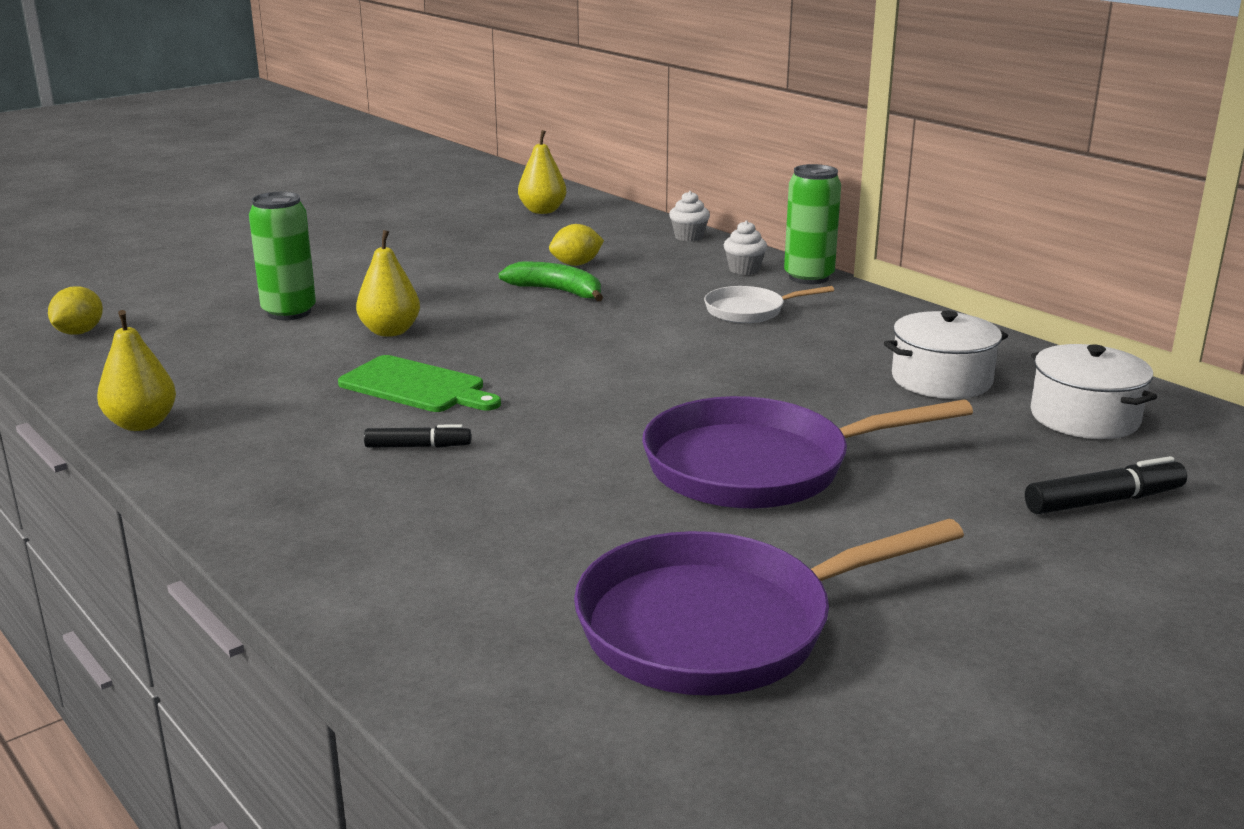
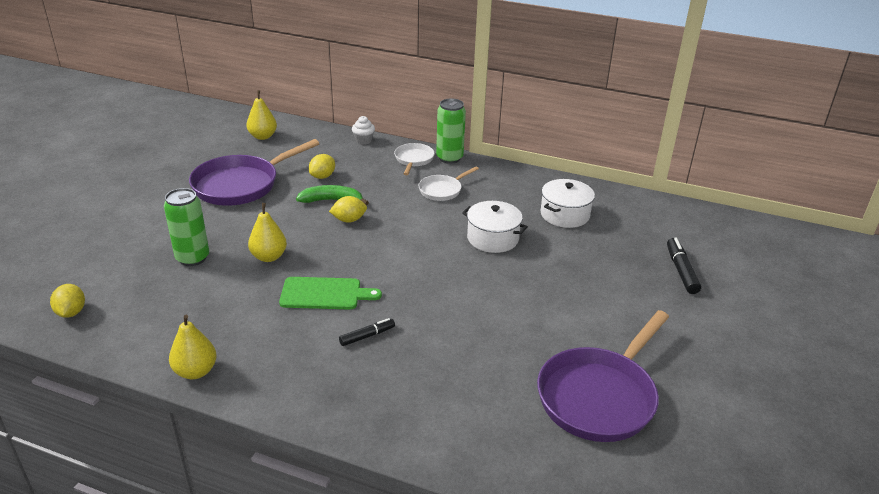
camera: 30 degrees left, 10 degrees up
(556, 316) = (349, 220): none -> yellow lemon
(744, 270) = (413, 160): white cupcake -> white pan
(758, 467) = (535, 296): purple pan -> purple pan (241, 185)
(1084, 417) = (637, 222): white pot -> white pot (492, 238)
(1104, 501) = (681, 271): black marker -> black marker turned 45 degrees counterclockwise

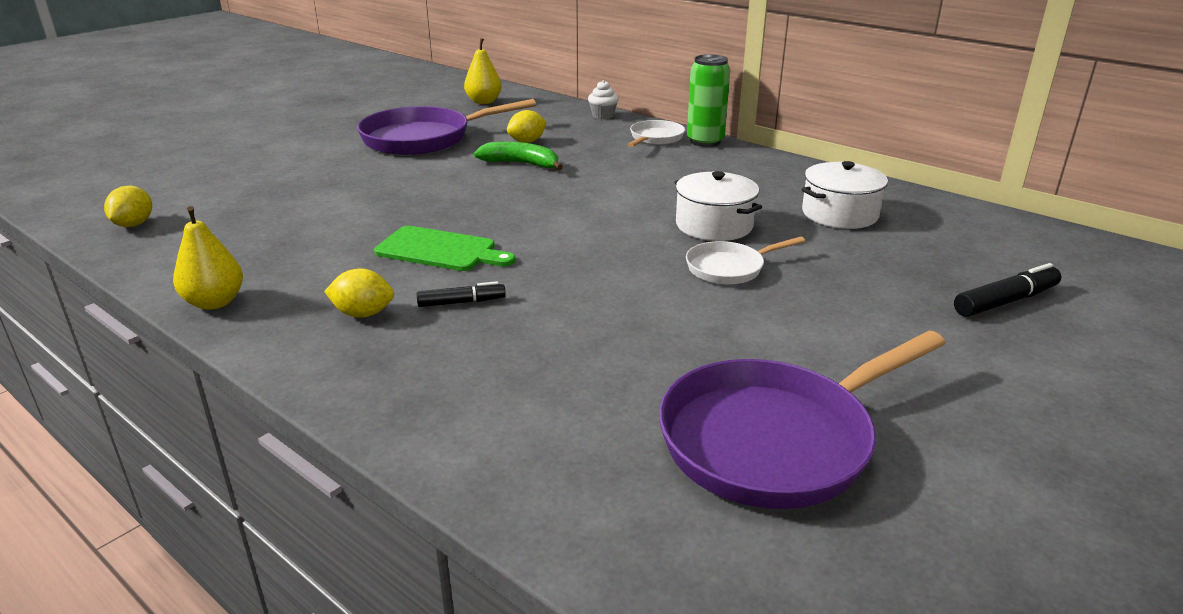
camera: 20 degrees right, 5 degrees down
(192, 258) = (311, 195): green can -> none
(269, 257) = (401, 205): yellow pear -> none
(349, 220) = (529, 184): yellow lemon -> yellow lemon (363, 314)
(442, 190) = (674, 170): white pan -> white pan (729, 268)
(681, 271) = (1005, 301): black marker -> black marker turned 45 degrees clockwise

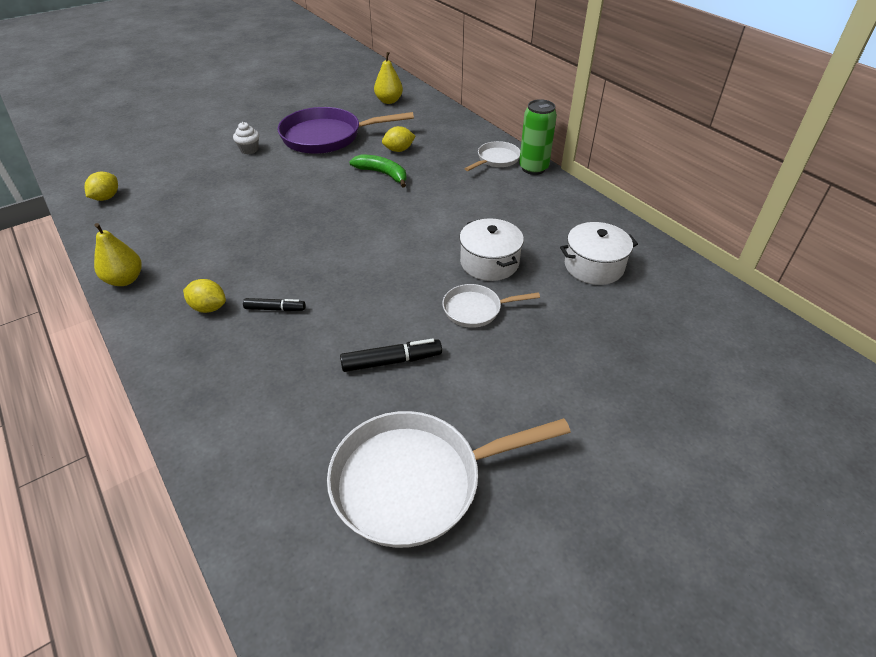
camera: 15 degrees right, 15 degrees up
(440, 250) = (285, 255): green cutting board -> none
(603, 116) = (470, 128): white cupcake -> white cupcake (249, 150)
(775, 440) = (415, 481): purple pan -> white pan
(1005, 301) = (669, 385): black marker -> black marker (391, 361)

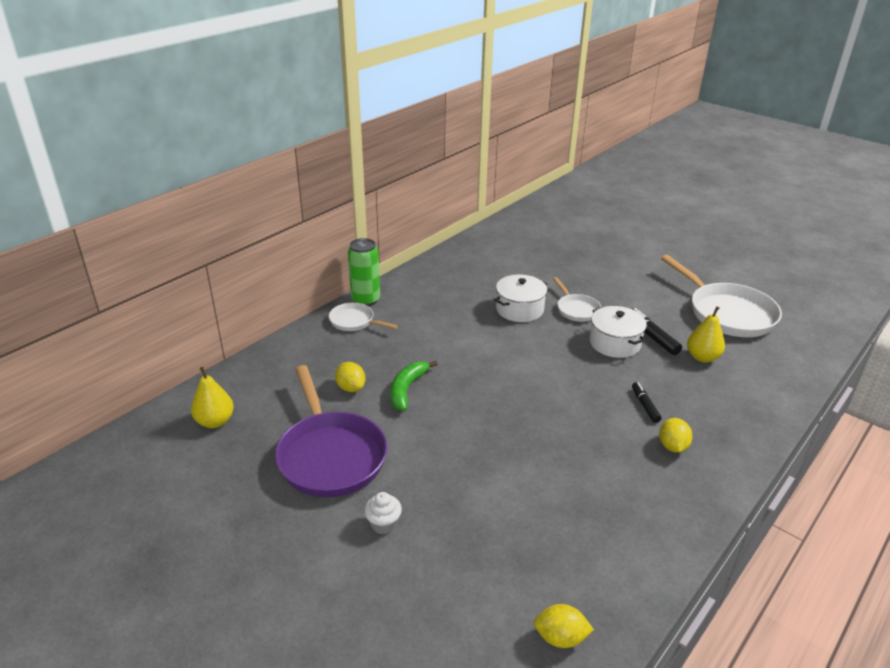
camera: 105 degrees left, 10 degrees down
(125, 280) = (683, 526): yellow pear -> yellow pear (702, 357)
(594, 266) = (498, 267): white pot -> white pot (614, 343)

